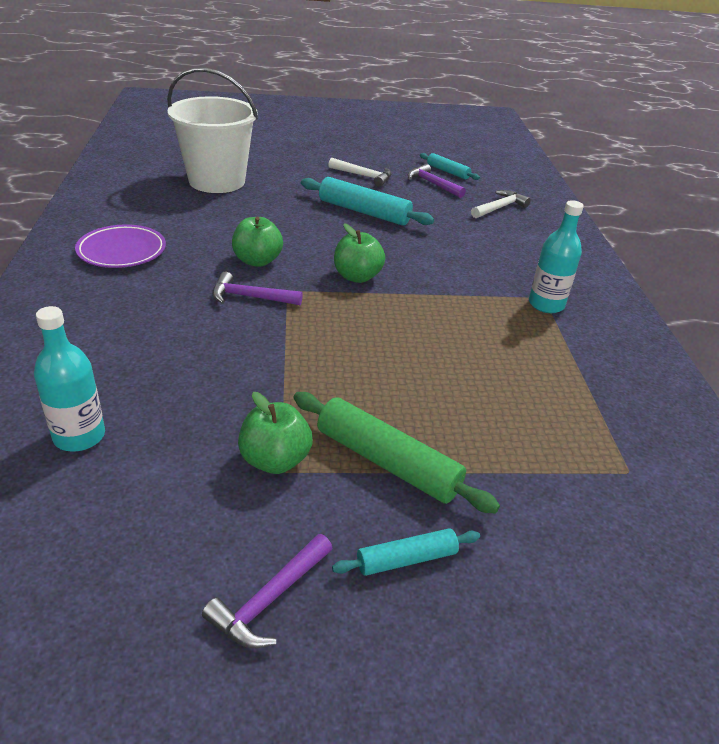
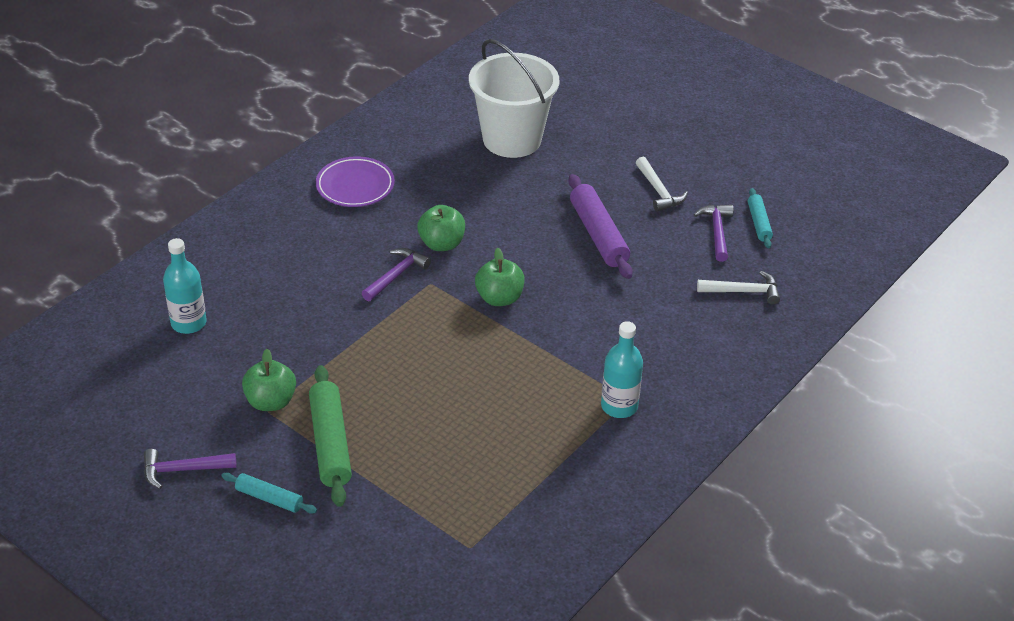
camera: 45 degrees right, 5 degrees up
(250, 297) = (396, 275): purple hammer -> purple hammer turned 75 degrees clockwise
(364, 212) = (598, 234): turquoise rolling pin -> purple rolling pin

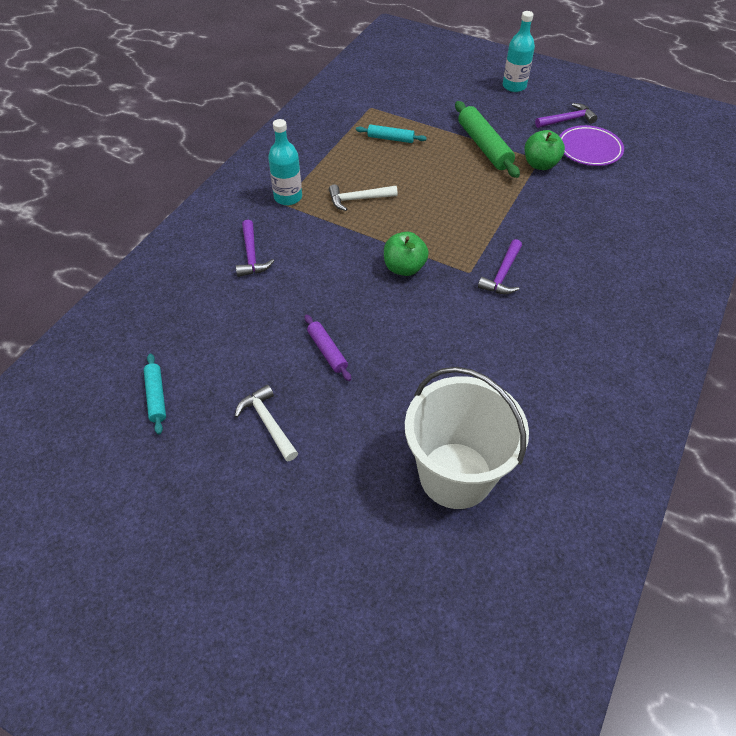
camera: 170 degrees right, 10 degrees up
(188, 323) = (641, 208): turquoise bottle -> turquoise bottle (514, 86)
(269, 498) = (503, 113): turquoise rolling pin -> turquoise rolling pin (390, 139)
(355, 186) = (596, 368): purple plate -> purple plate (589, 149)
(441, 244) = (477, 313): green apple -> none
(598, 234) = (327, 351): purple rolling pin -> purple rolling pin, size x0.57
(717, 231) = (203, 377): purple hammer -> purple hammer (251, 255)
(743, 291) = (182, 310): white hammer -> white hammer (358, 199)

